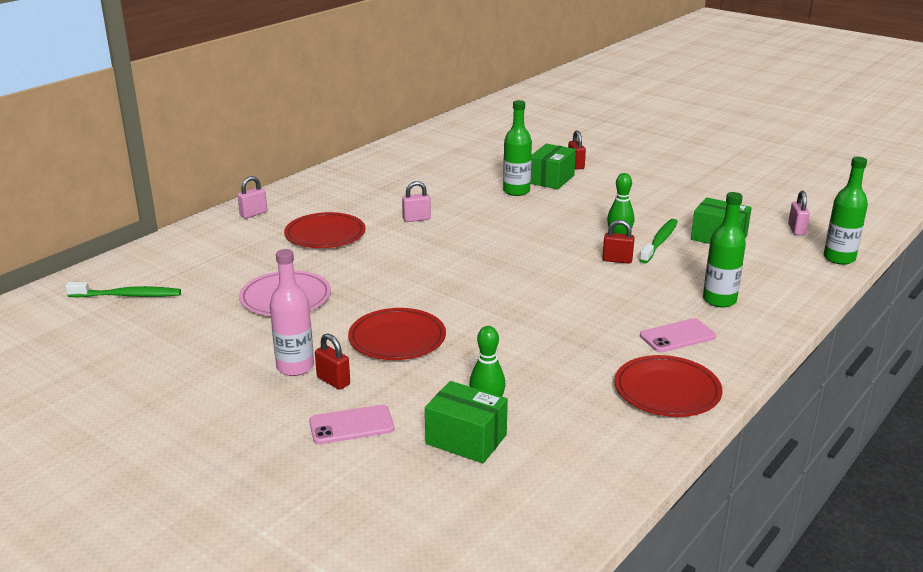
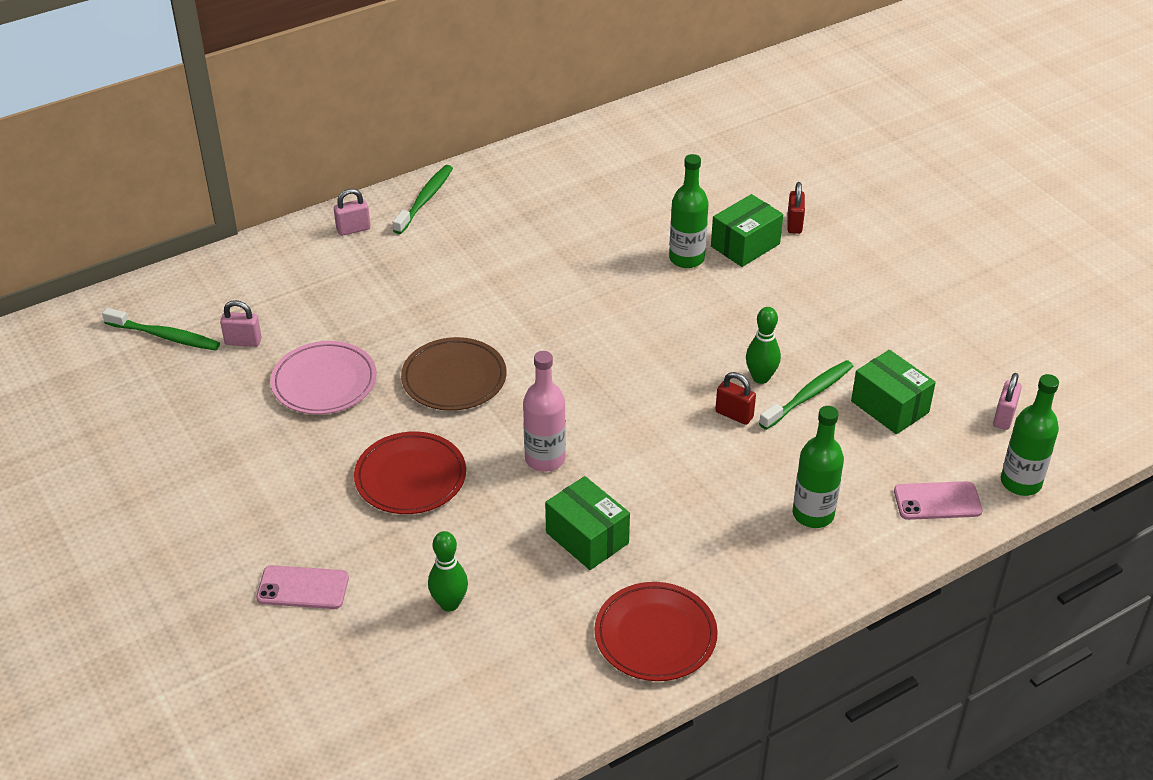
camera: 20 degrees right, 15 degrees up
(295, 367) = (286, 490): pink bottle -> pink bottle (545, 459)
(300, 191) = (425, 199): none -> green toothbrush
(325, 235) = (416, 286): red plate -> none
(333, 381) = (314, 521): red padlock -> none
(391, 278) = (454, 378): none -> brown plate
(416, 219) = (536, 283): pink padlock -> pink padlock (243, 341)
(466, 439) = (405, 640): green box -> green box (587, 538)
(677, 336) = (723, 558): pink phone -> pink phone (937, 501)

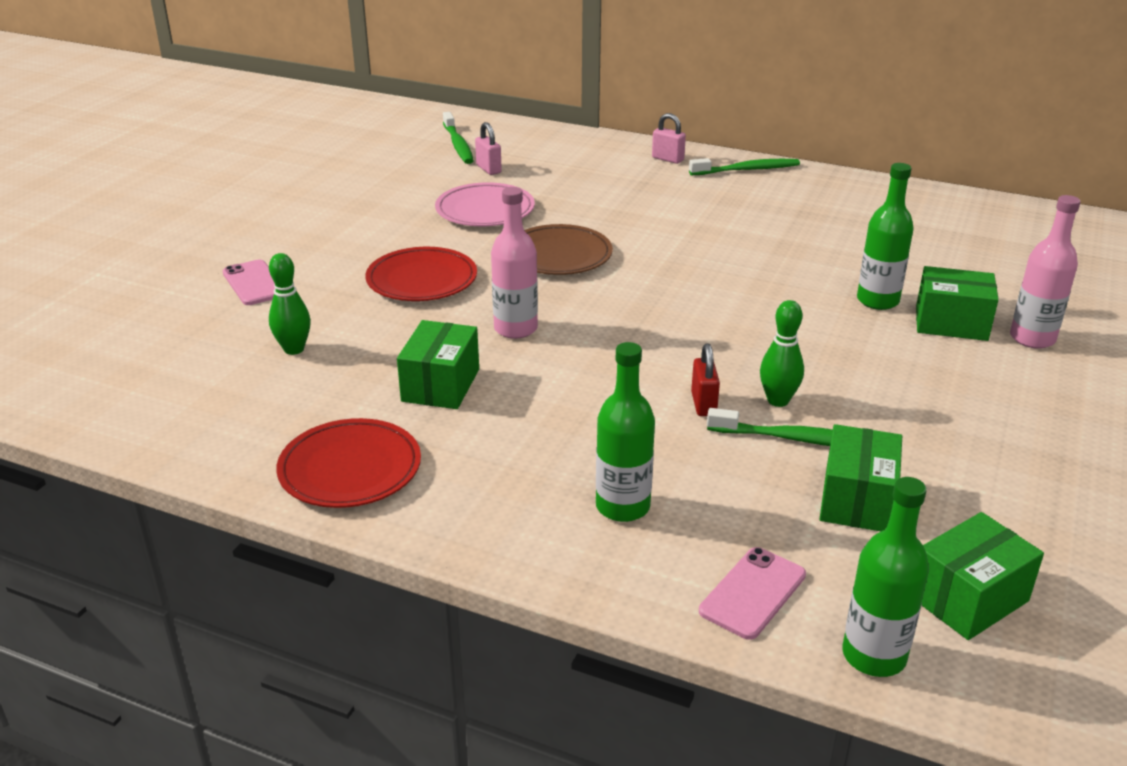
camera: 55 degrees right, 10 degrees down
(794, 224) = (1032, 338): red padlock -> pink bottle
(937, 501) = (753, 593): pink phone -> pink phone turned 75 degrees clockwise
(1004, 417) = (968, 598): pink padlock -> green box

